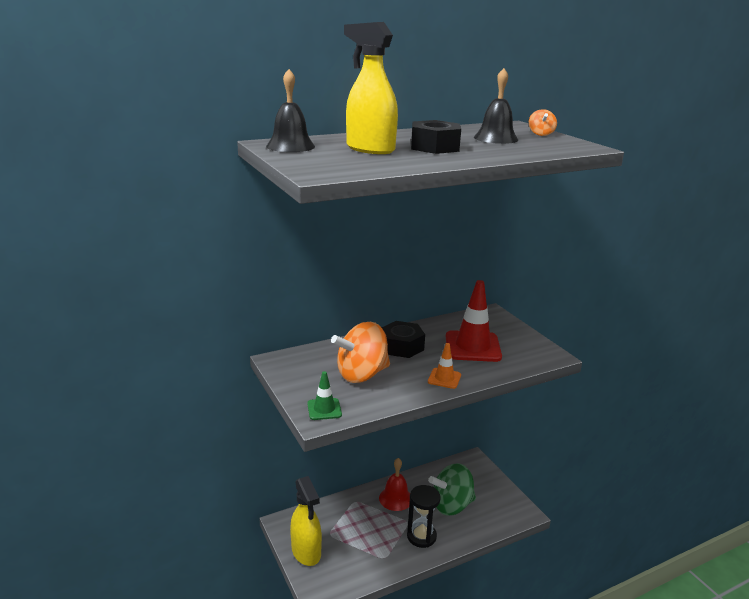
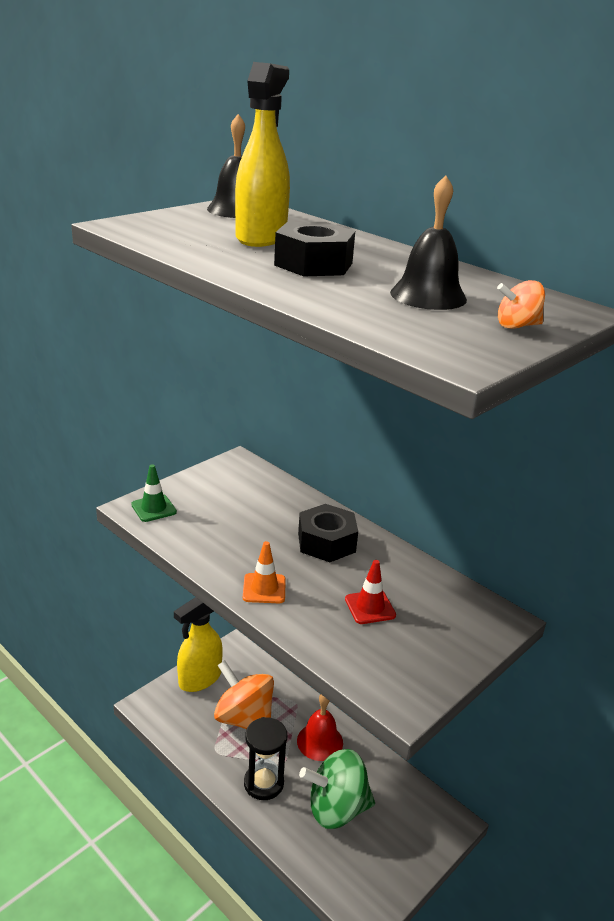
camera: 70 degrees right, 5 degrees up
(361, 374) = (238, 521): orange spinning top -> orange spinning top (244, 718)
(451, 505) = (336, 808): green spinning top -> green spinning top turned 60 degrees counterclockwise
(472, 347) = (370, 607): red traffic cone -> red traffic cone, size x0.51

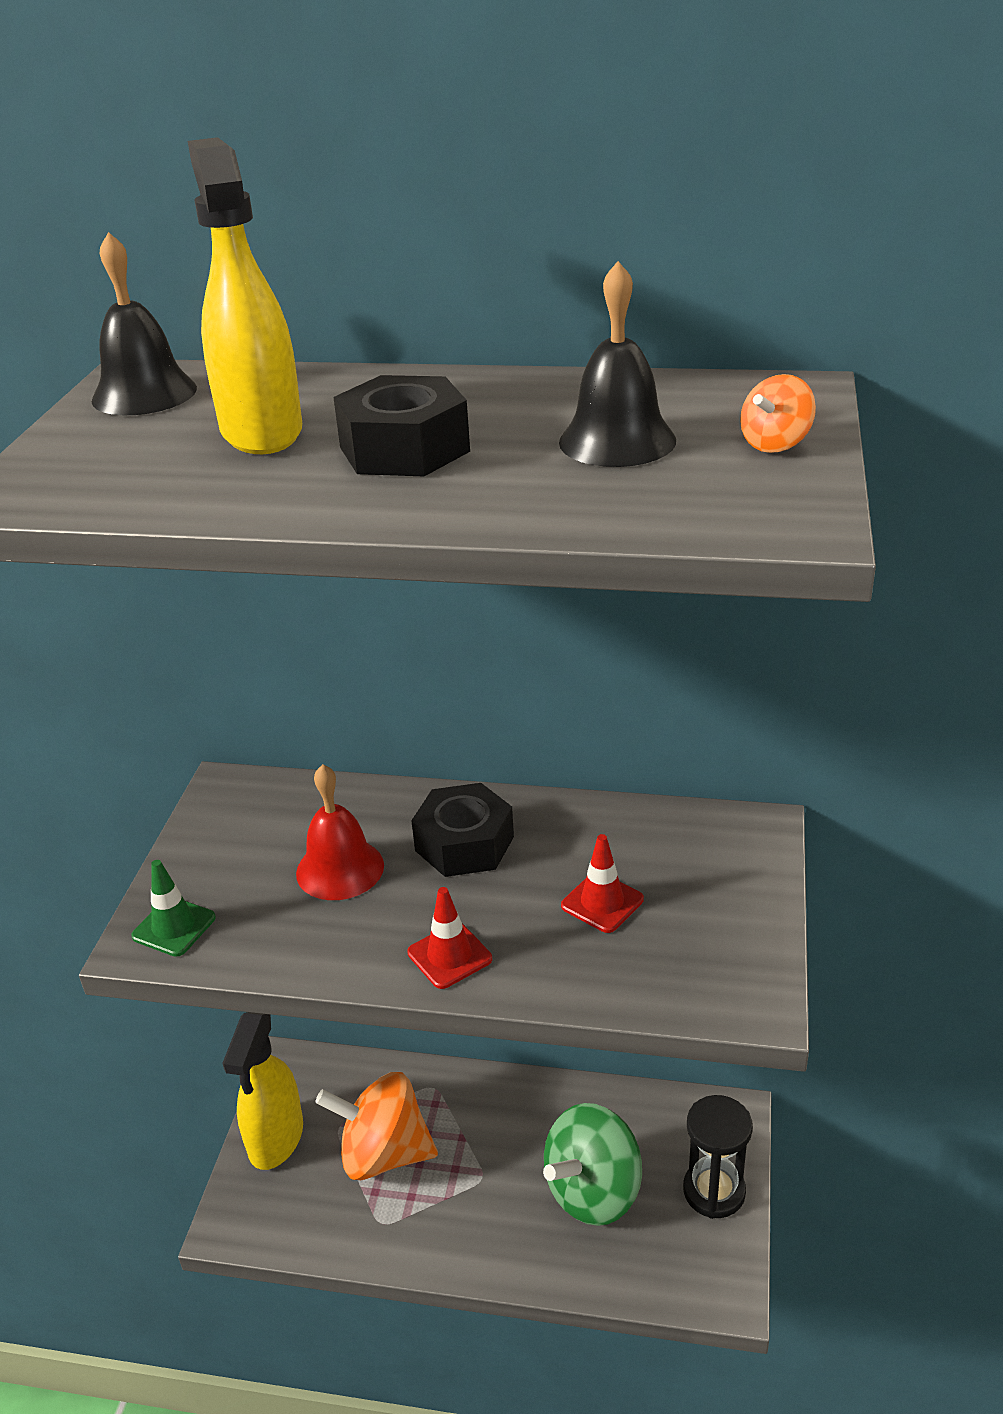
camera: 30 degrees left, 5 degrees up
(263, 783) = (479, 1221): black hourglass -> black hourglass (714, 1191)
(264, 588) = (449, 956): orange traffic cone -> red traffic cone
(320, 741) = (505, 1119): red bell -> red bell (340, 869)

